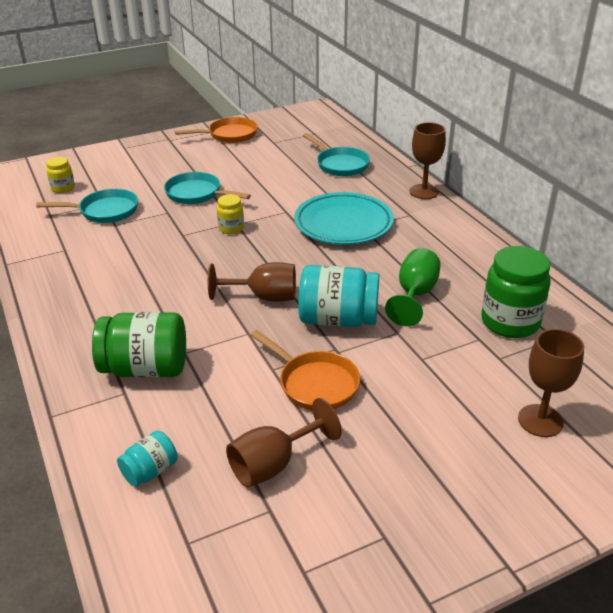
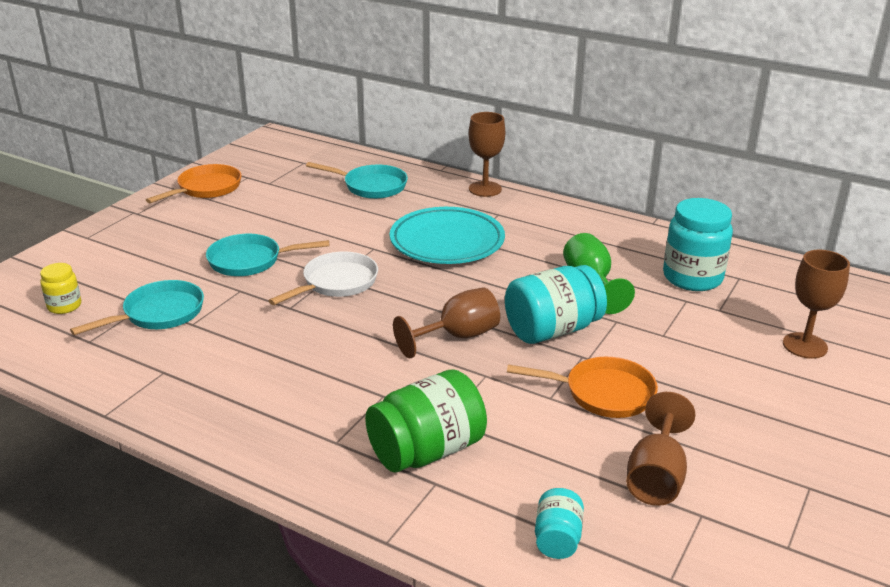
camera: 35 degrees left, 5 degrees down
(231, 228) = (336, 283): yellow jar -> white pan
(510, 322) = (692, 278): green jar -> turquoise jar

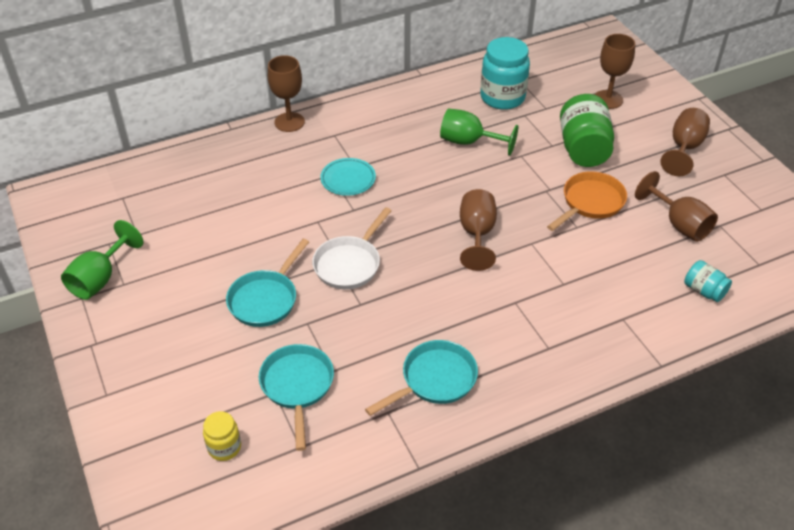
camera: 55 degrees left, 15 degrees up
(206, 189) = (100, 279): orange pan -> green goblet
(336, 283) = (349, 264): white pan -> white pan turned 135 degrees counterclockwise
(371, 186) = (215, 178): turquoise pan -> turquoise pan (434, 380)
(427, 451) = (589, 308): green jar -> green jar (583, 149)
(447, 242) = (348, 179): turquoise plate -> turquoise plate, size x0.54
(552, 330) = (507, 188): turquoise jar -> none
(808, 434) = (684, 148): none -> brown goblet

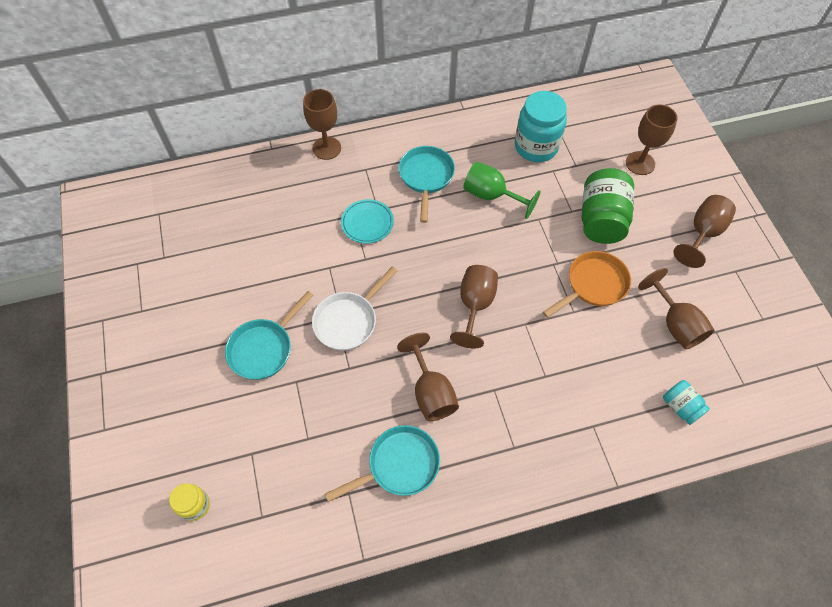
camera: 10 degrees right, 15 degrees up
(100, 279) = (122, 301): green goblet -> none
(297, 386) = (273, 451): turquoise pan -> turquoise pan (426, 177)
(451, 313) = (430, 392): none -> brown goblet

